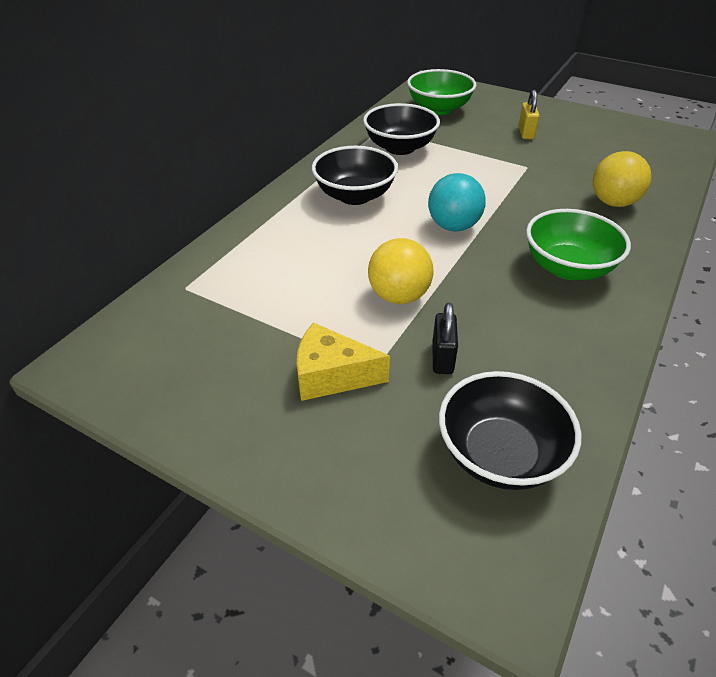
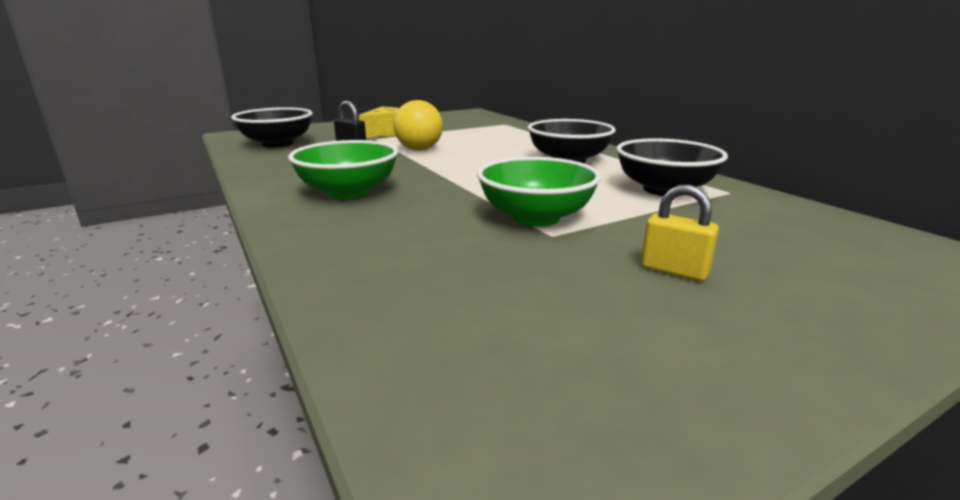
camera: 120 degrees right, 20 degrees down
(439, 109) = (811, 236): green bowl -> green bowl (536, 217)
(453, 226) = (473, 175): turquoise ball -> none
(613, 202) = (395, 250): yellow ball -> none

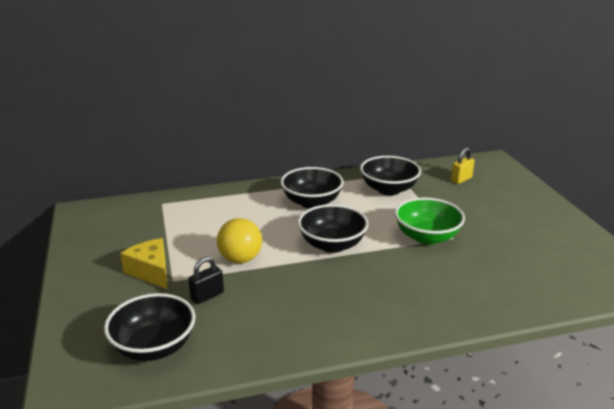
camera: 75 degrees left, 5 degrees up
(348, 192) = (358, 301): green bowl -> none
(471, 175) = (332, 245): none -> black bowl
(674, 271) = (497, 218): yellow padlock -> yellow padlock (461, 179)

